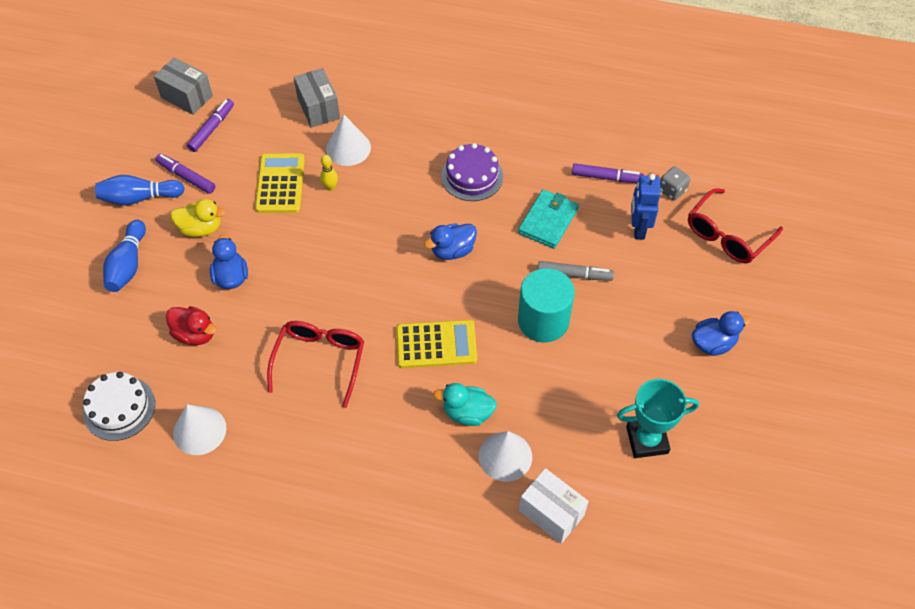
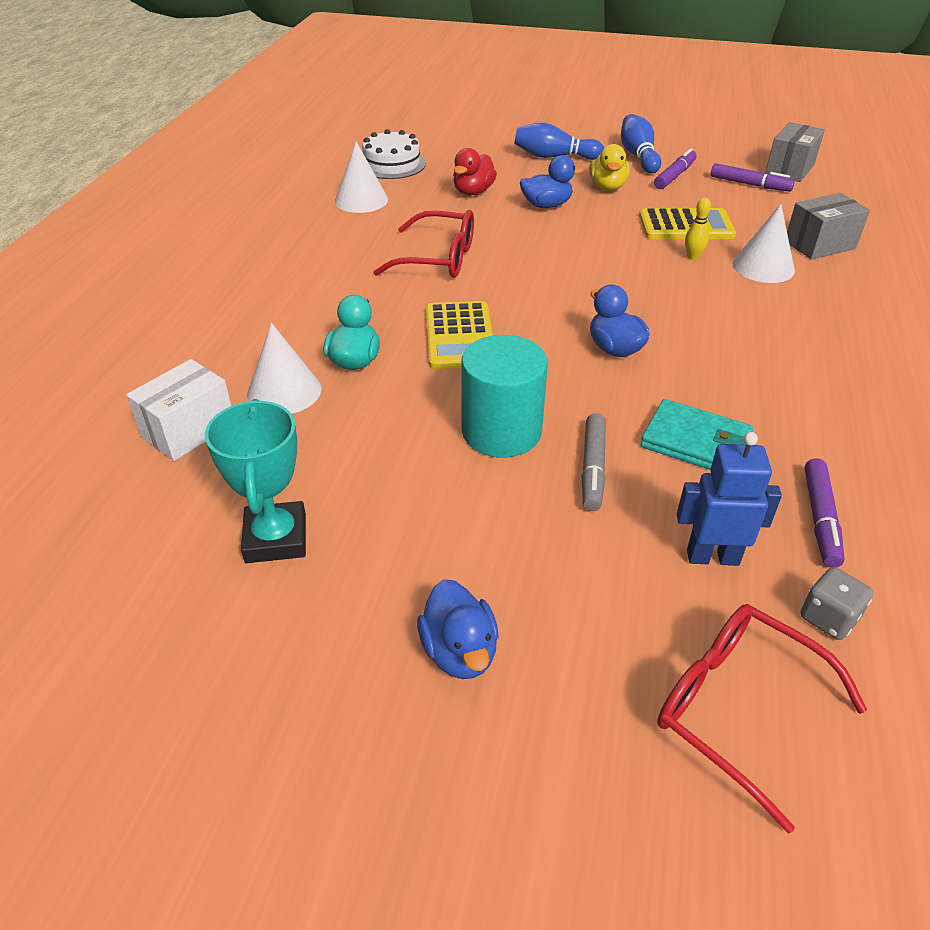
camera: 90 degrees right, 15 degrees down
(472, 176) = (758, 366): purple cake -> none

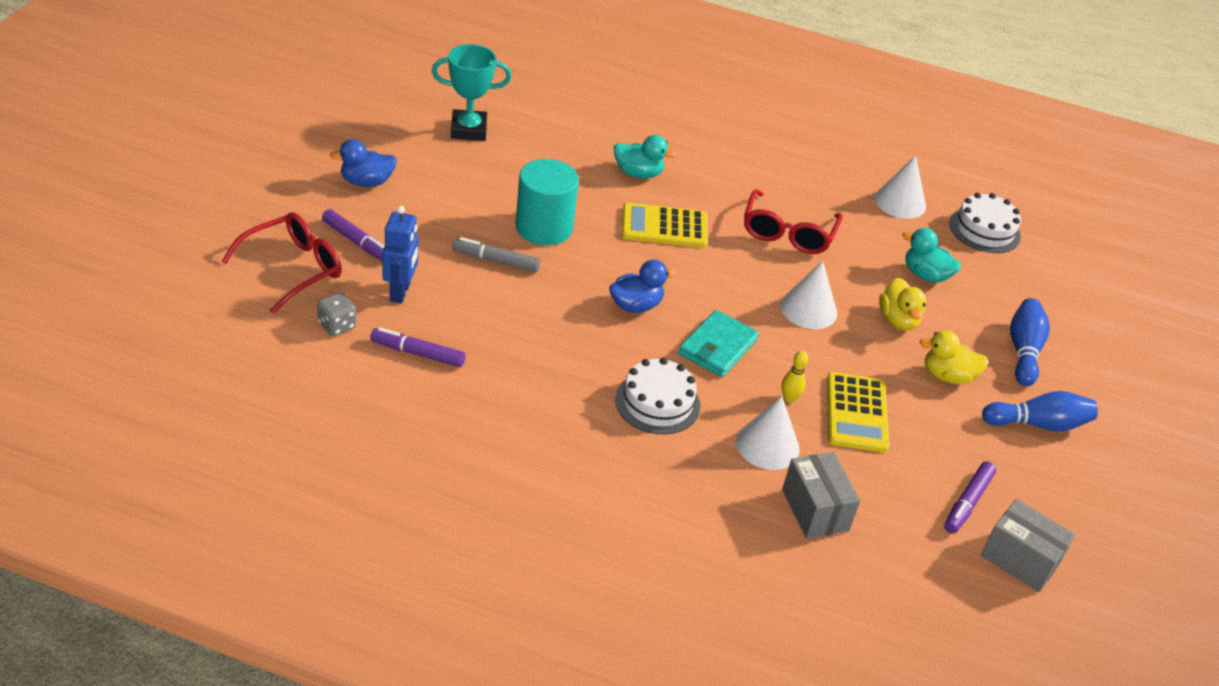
camera: 90 degrees right, 0 degrees up
(189, 430) = (573, 103): white box -> none
(284, 391) = (607, 141): white cone -> white cone (808, 309)
(473, 191) = (925, 275): red duck -> turquoise duck
(546, 205) = (898, 320): blue duck -> yellow duck
(674, 176) = (984, 440): purple marker -> purple marker (356, 241)
(695, 442) = (511, 317): turquoise wallet -> turquoise wallet (717, 347)
(757, 327) = (657, 402): none -> white cake

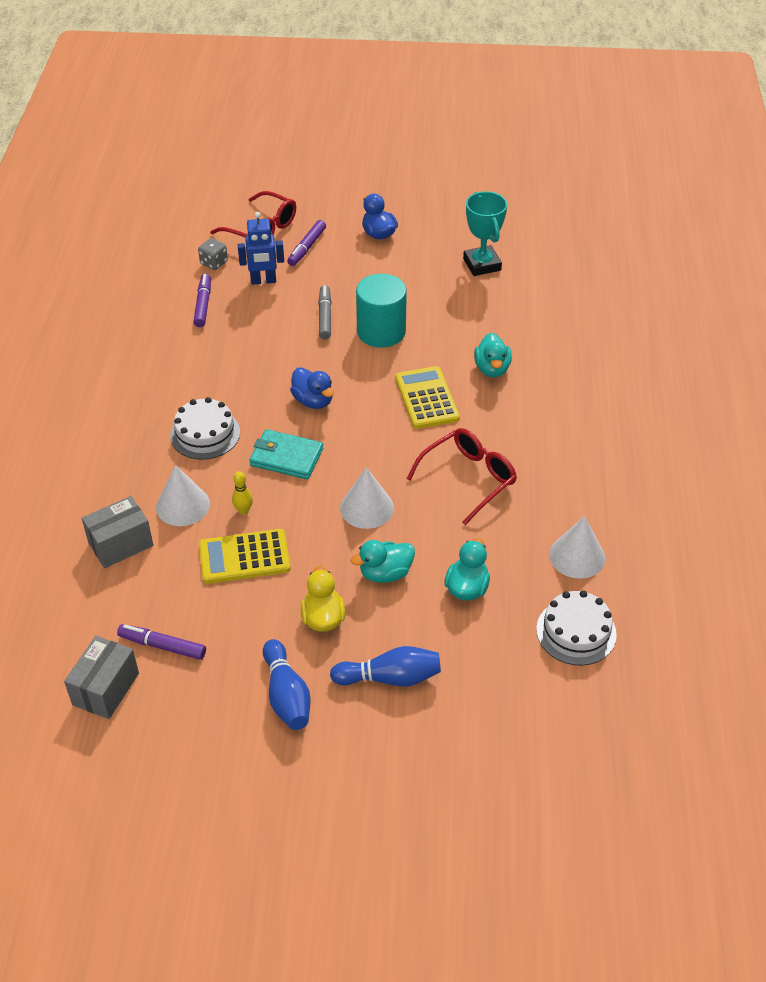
camera: 80 degrees right, 5 degrees up
(788, 233) = (469, 478): red glasses -> red glasses turned 135 degrees clockwise
(898, 320) = (385, 573): yellow duck -> turquoise duck

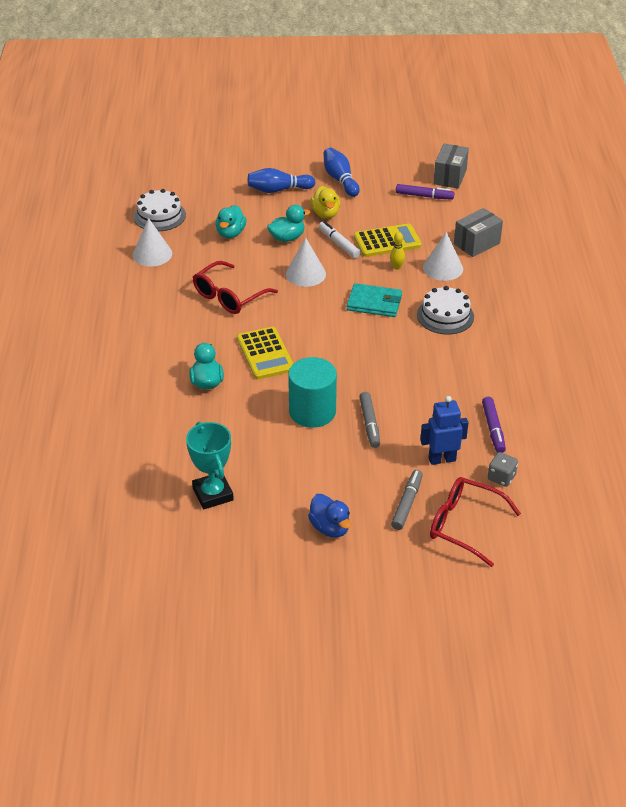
camera: 175 degrees right, 5 degrees down
(307, 247) = (407, 504): purple marker -> grey marker
(313, 401) = (363, 346): blue duck -> none
(313, 557) = (339, 244): none -> white marker

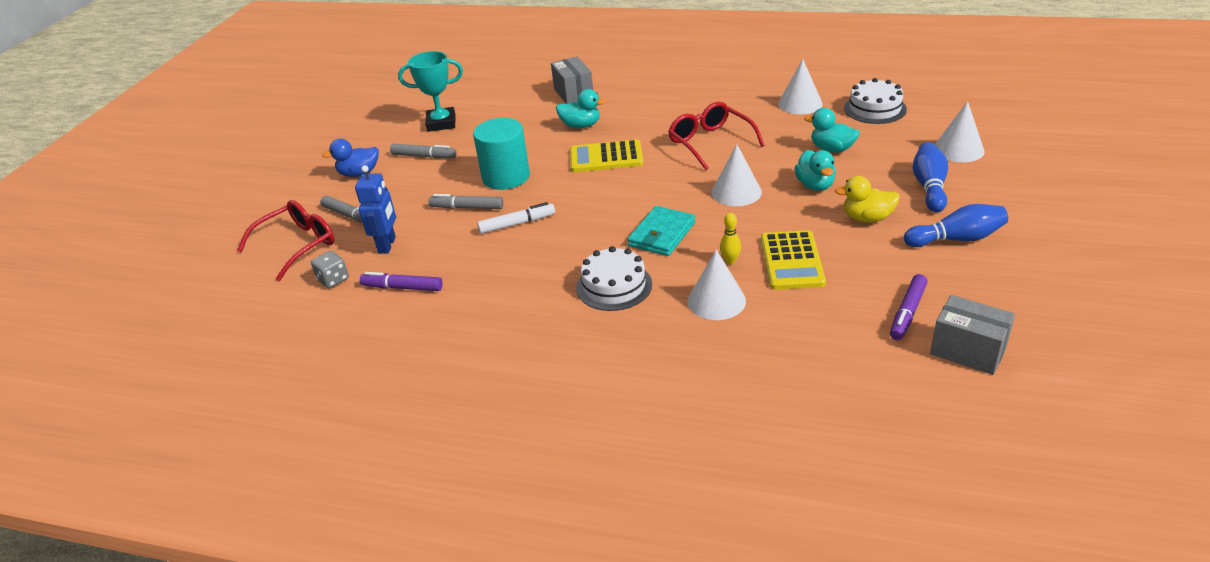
camera: 110 degrees right, 5 degrees down
(222, 178) = (958, 149): none -> white cone
(286, 485) = (424, 156): none -> grey marker
(339, 244) = (794, 221): white marker -> white marker (516, 224)
(477, 243) = (768, 345): grey box -> grey box (573, 93)

